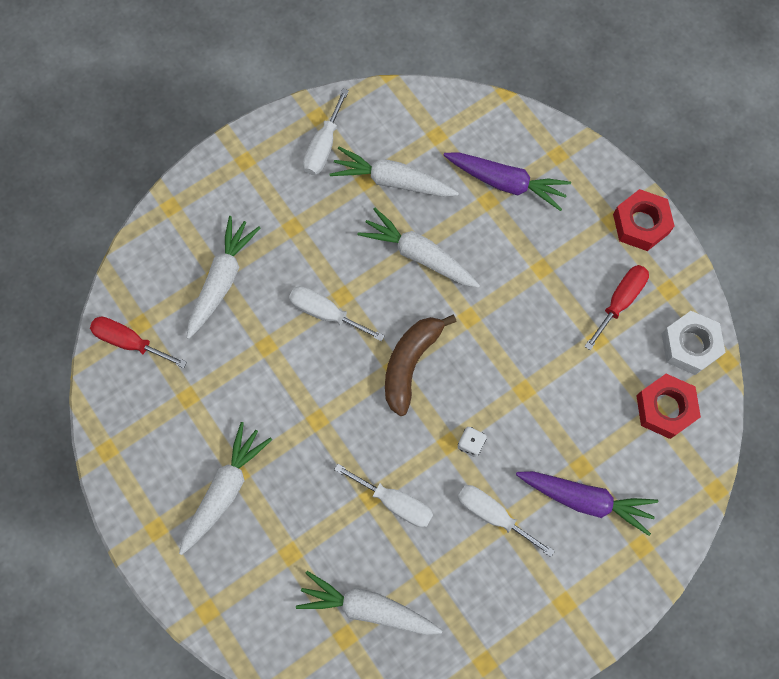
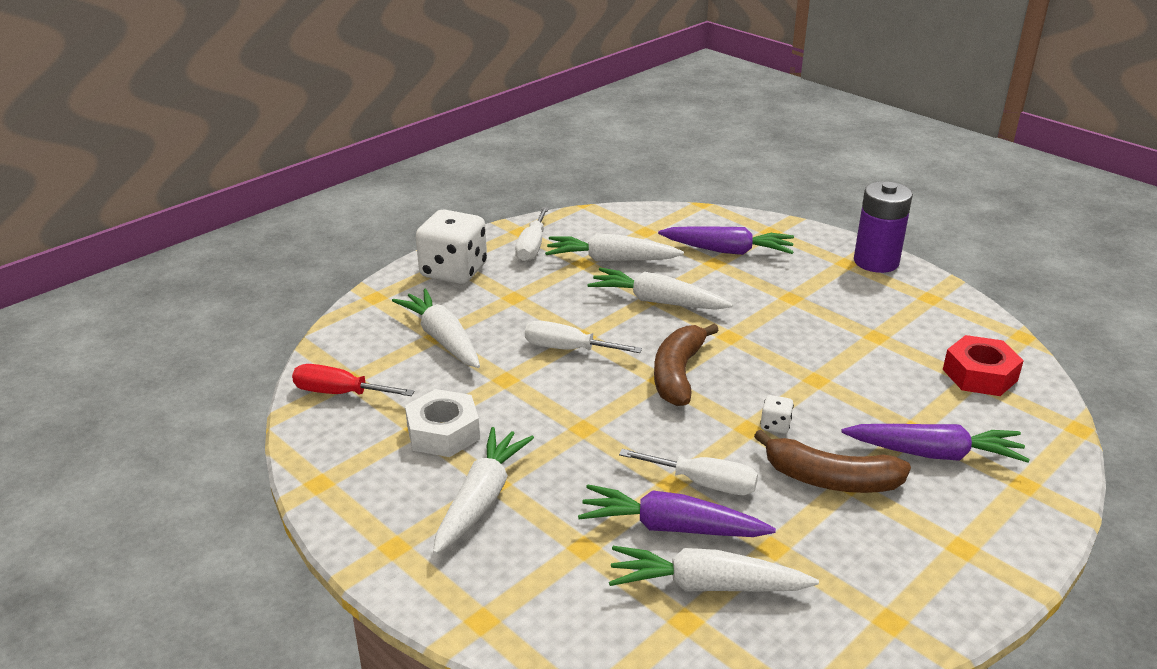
camera: 10 degrees left, 40 degrees down
(221, 280) = (442, 339): white carrot -> white carrot turned 45 degrees counterclockwise
(245, 176) = (453, 271): none -> white dice
(358, 545) = (671, 527): none -> purple carrot
(493, 515) = (830, 479): white screwdriver -> brown banana
(620, 301) = (885, 309): red screwdriver -> none
(640, 224) = (876, 262): red nut -> purple battery
(689, 345) = (976, 330): white nut -> white nut (443, 433)

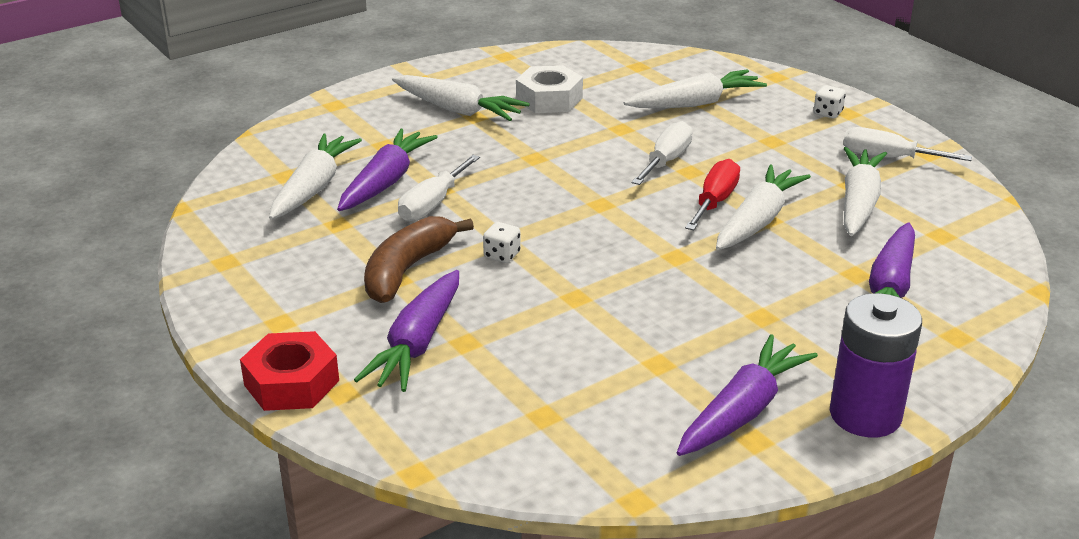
camera: 100 degrees right, 0 degrees up
(340, 393) = (617, 62): red screwdriver -> red screwdriver (714, 202)
(453, 271) = (827, 113): white dice -> white dice, size x0.41
(678, 374) = (607, 214): brown banana -> none
(905, 302) = (742, 411): none -> purple carrot
(979, 375) = (551, 425): red nut -> red nut (291, 383)

